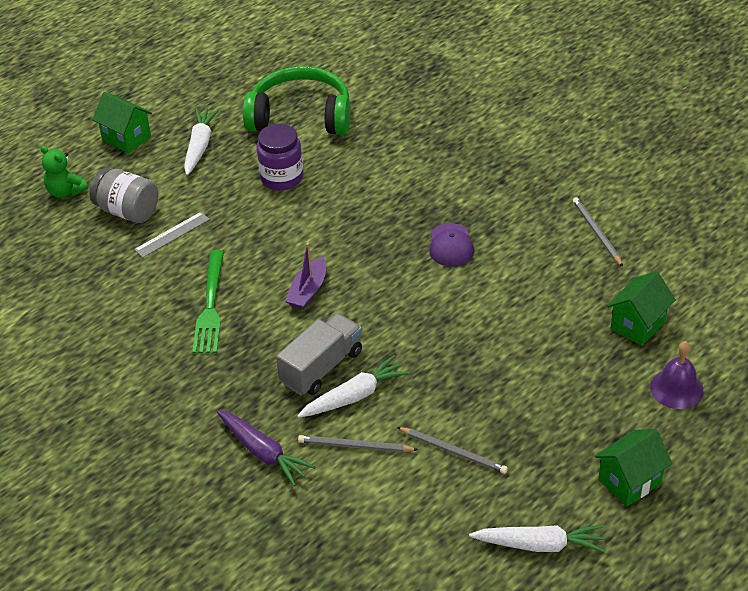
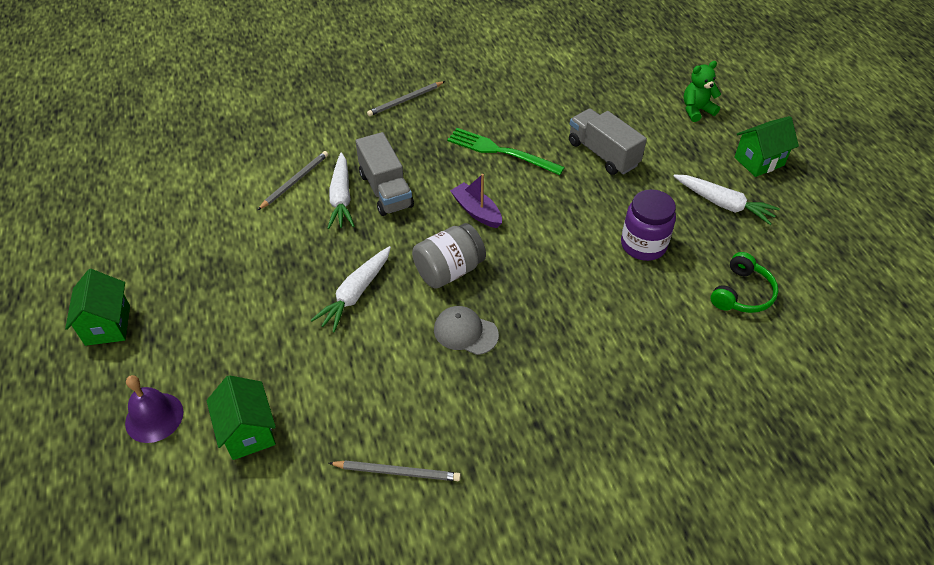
camera: 115 degrees right, 5 degrees up
(127, 211) = (650, 137): grey jar -> grey jar (449, 270)
(172, 234) = (603, 154): grey ruler -> grey truck
(263, 452) = (333, 135): purple carrot -> none
(300, 116) = (742, 293): green headphones -> green headphones, size x0.54
(451, 245) = (465, 332): purple cap -> grey cap
(453, 452) = (239, 231): grey pencil -> grey pencil (405, 100)
(540, 545) = (118, 243): white carrot -> white carrot (355, 294)

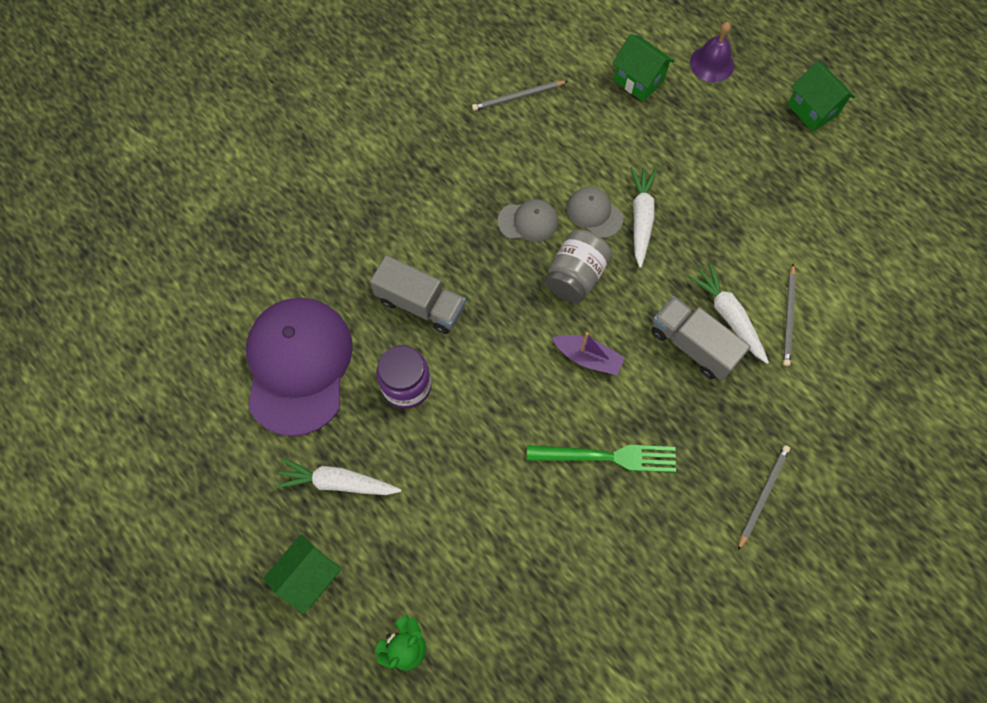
camera: 155 degrees right, 20 degrees up
(396, 315) = (594, 213): none -> grey cap
(603, 154) = (493, 505): grey truck -> grey truck (421, 304)
(742, 293) = (298, 365): green headphones -> purple cap

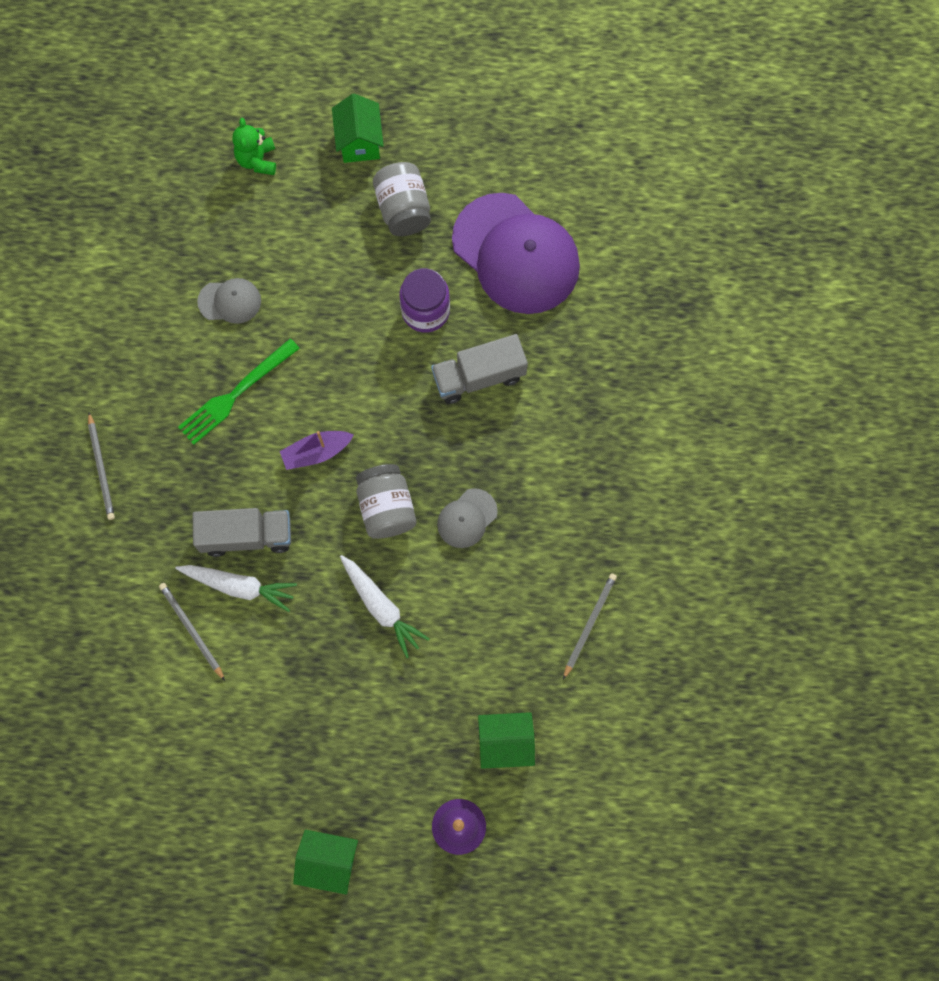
camera: 135 degrees right, 5 degrees up
(338, 482) = (403, 209): white carrot -> grey jar
(594, 213) = (422, 576): grey cap -> grey cap (230, 301)

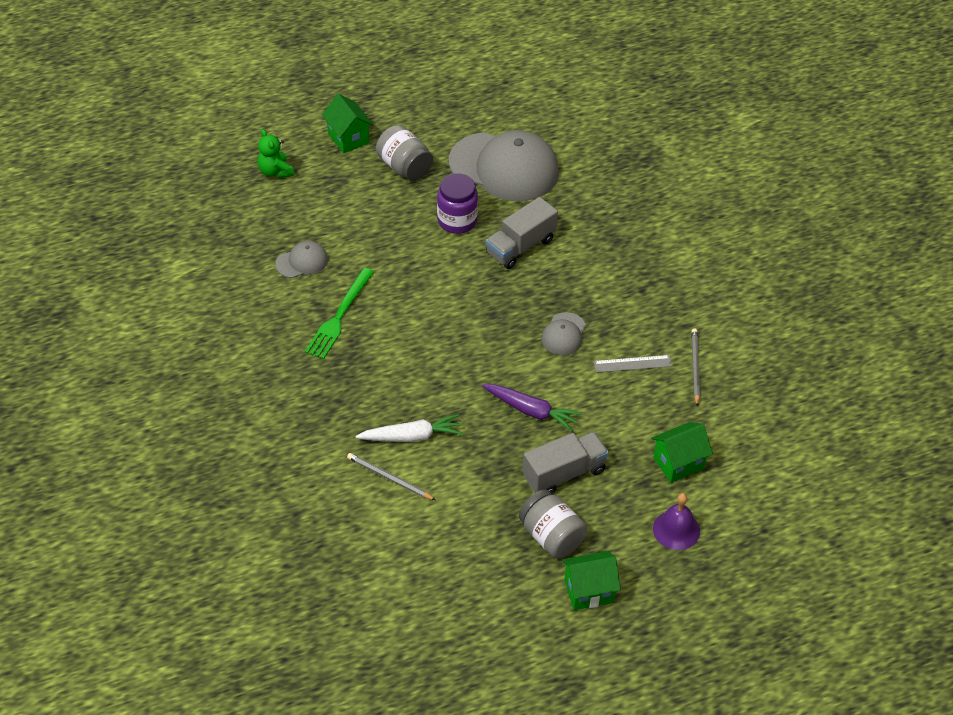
camera: 25 degrees left, 25 degrees down
(101, 468) = (256, 398): grey pencil -> none
(246, 536) = (399, 402): grey truck -> grey truck (564, 473)
(316, 452) = (424, 332): purple boat -> none
(381, 607) = (531, 411): white carrot -> purple carrot
(386, 508) = (498, 348): grey jar -> grey jar (551, 536)
(516, 254) = (504, 167): purple cap -> grey cap
(522, 590) = (632, 364): none -> grey ruler

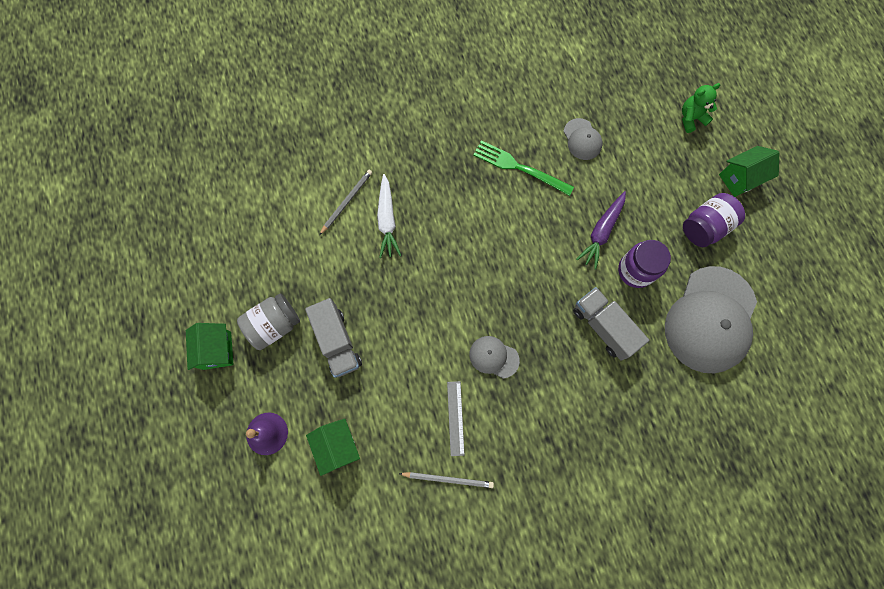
camera: 95 degrees right, 25 degrees up
(404, 167) = (704, 227): grey jar -> purple jar
(531, 411) = (406, 320): purple carrot -> purple carrot (601, 232)

